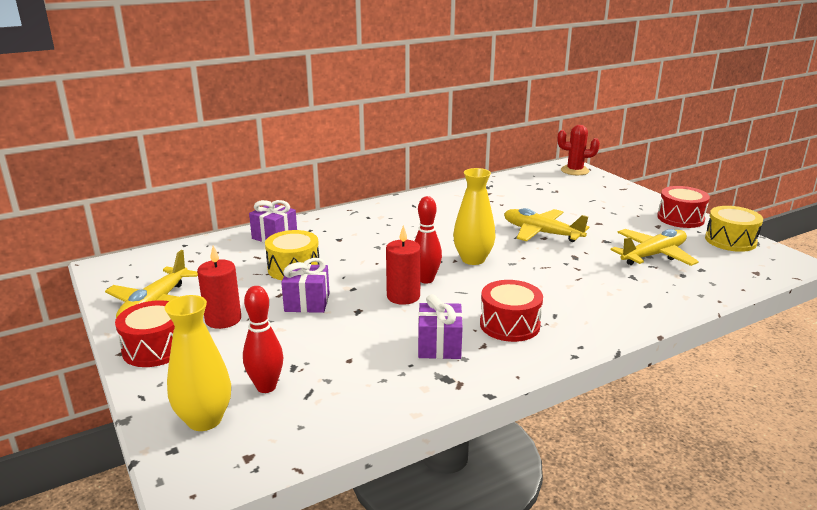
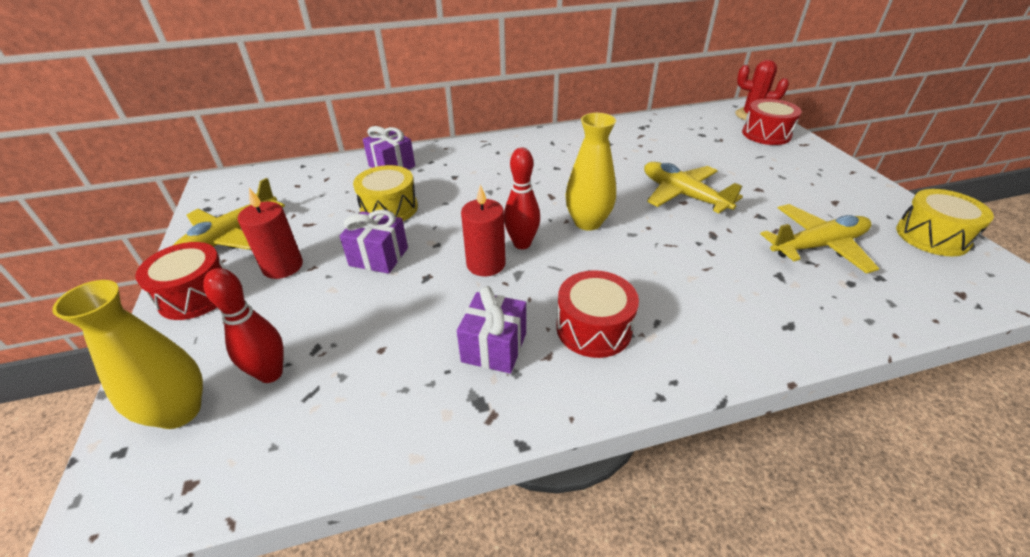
camera: 15 degrees right, 15 degrees up
(680, 218) = (868, 194): red drum -> red drum (766, 134)

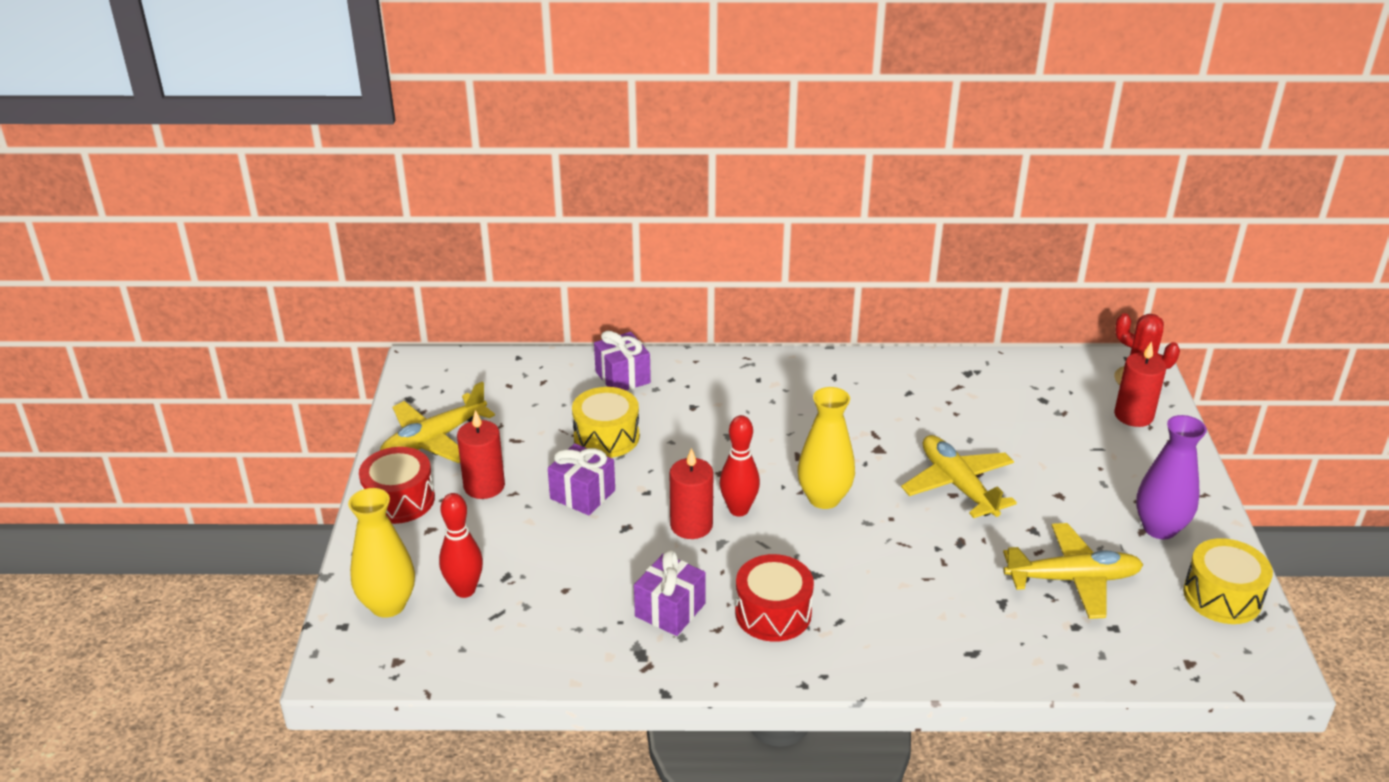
camera: 15 degrees right, 5 degrees down
(766, 134) = (1133, 415): red drum -> red candle
(844, 198) = (1159, 528): none -> purple vase

